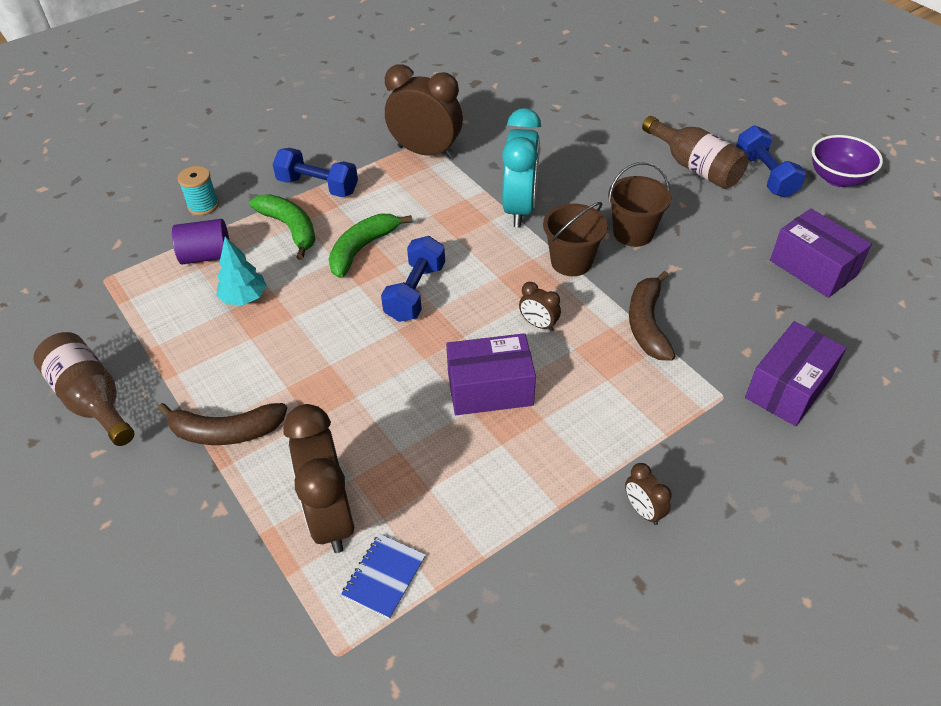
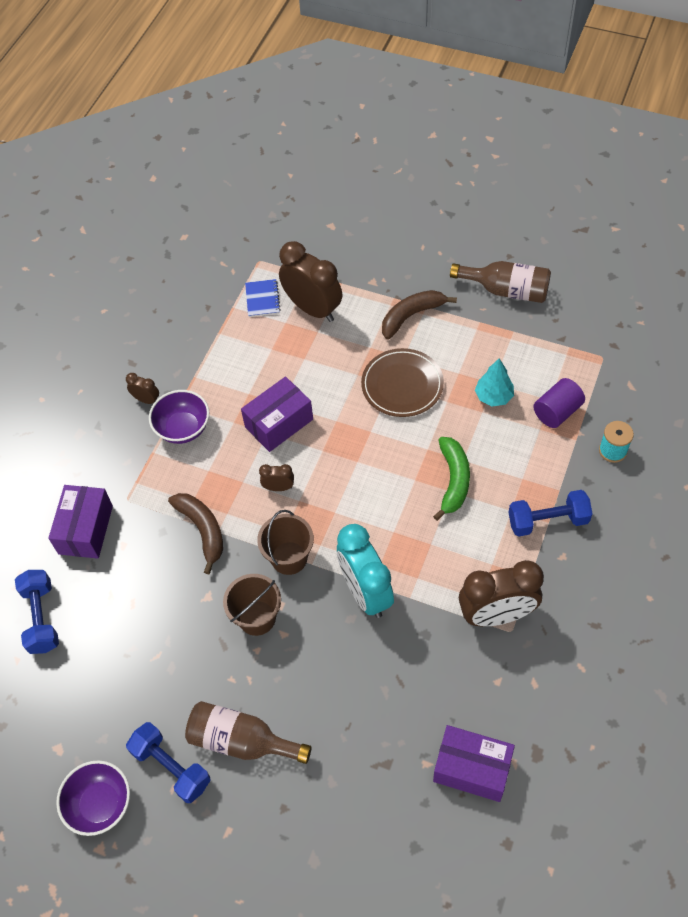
camera: 150 degrees right, 10 degrees up
(290, 228) = (524, 468): green banana -> none
(319, 357) = (402, 385): none -> brown plate
(415, 292) = (383, 466): blue dumbbell -> blue dumbbell (41, 618)
(612, 444) = (183, 428): none -> purple bowl
(813, 268) = (96, 660): purple box -> purple box (472, 769)

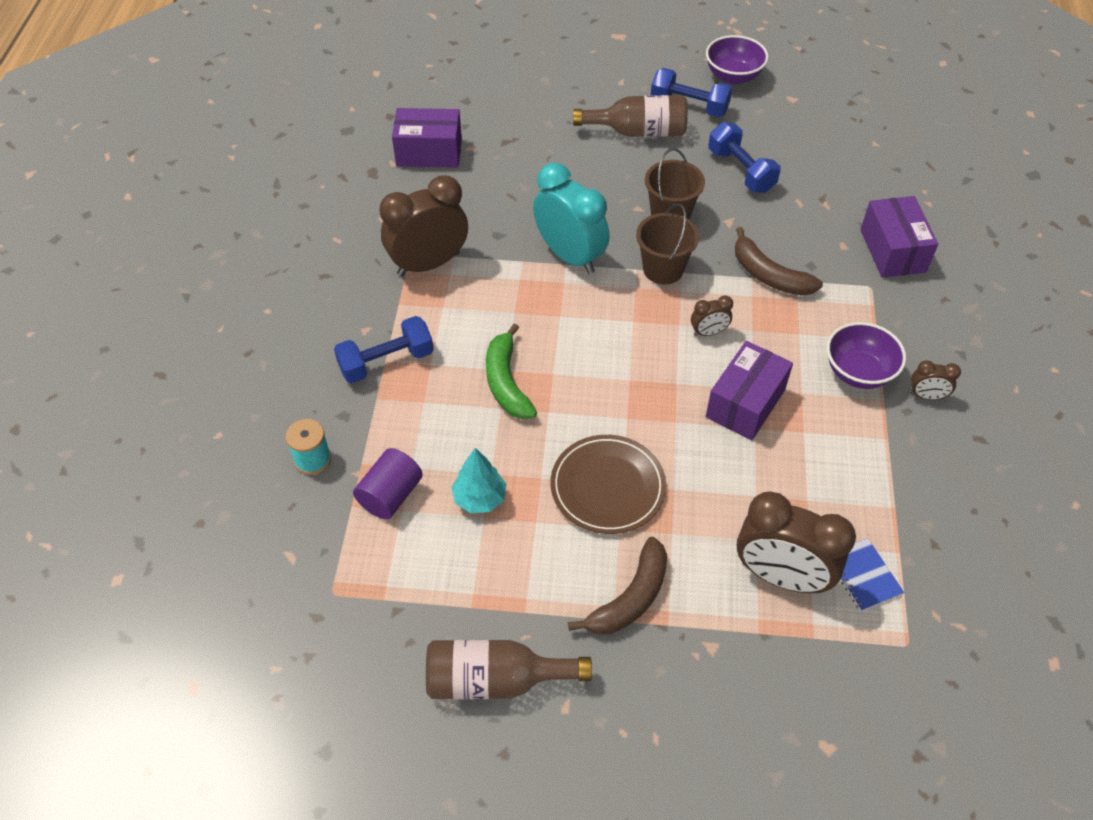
camera: 160 degrees right, 5 degrees down
(41, 618) = (878, 175): blue dumbbell -> blue dumbbell (741, 171)

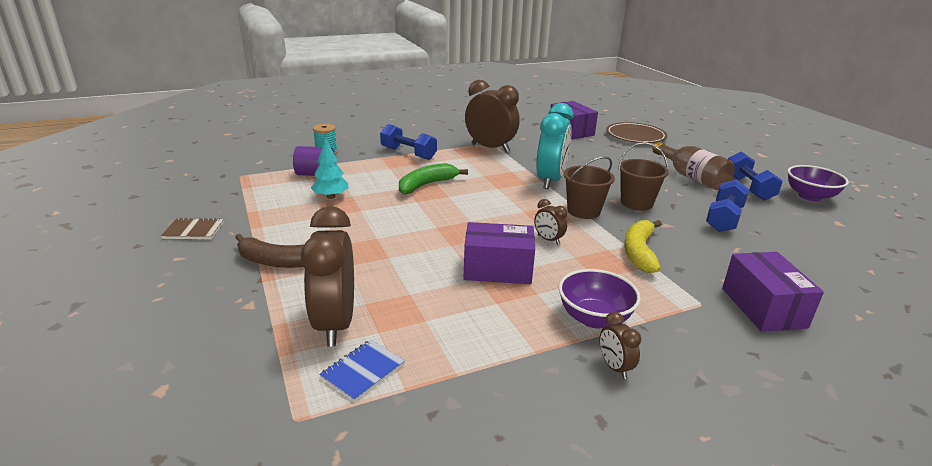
camera: 60 degrees right, 25 degrees down
(495, 680) = (194, 230): brown bottle -> brown notebook
(607, 487) = (370, 233): brown plate -> brown plate (635, 136)
(768, 275) = (639, 252): brown banana -> yellow banana
(892, 251) = (763, 307): purple box -> purple box turned 60 degrees counterclockwise

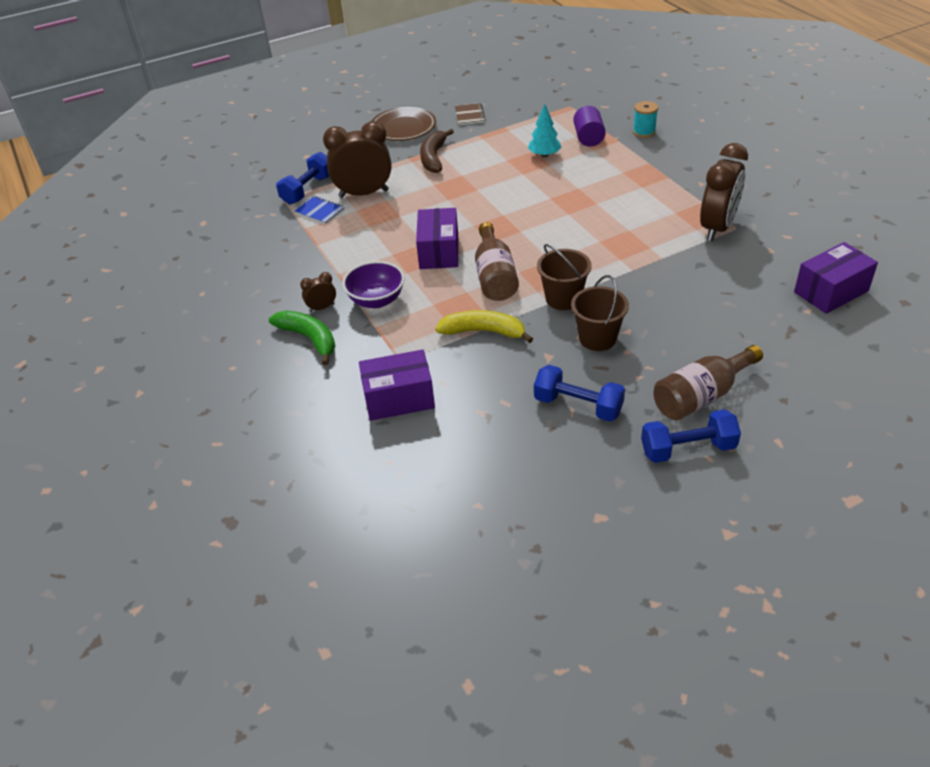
camera: 90 degrees right, 15 degrees up
(408, 153) = (667, 177): blue dumbbell -> blue dumbbell (308, 190)
(427, 185) = (589, 199): green banana -> green banana (309, 339)
(548, 240) = (495, 276): brown clock -> brown bottle
(550, 180) = (635, 276): turquoise clock -> none
(635, 136) = (852, 356): brown plate -> brown plate (403, 127)
(810, 196) = (683, 513): purple bowl -> none

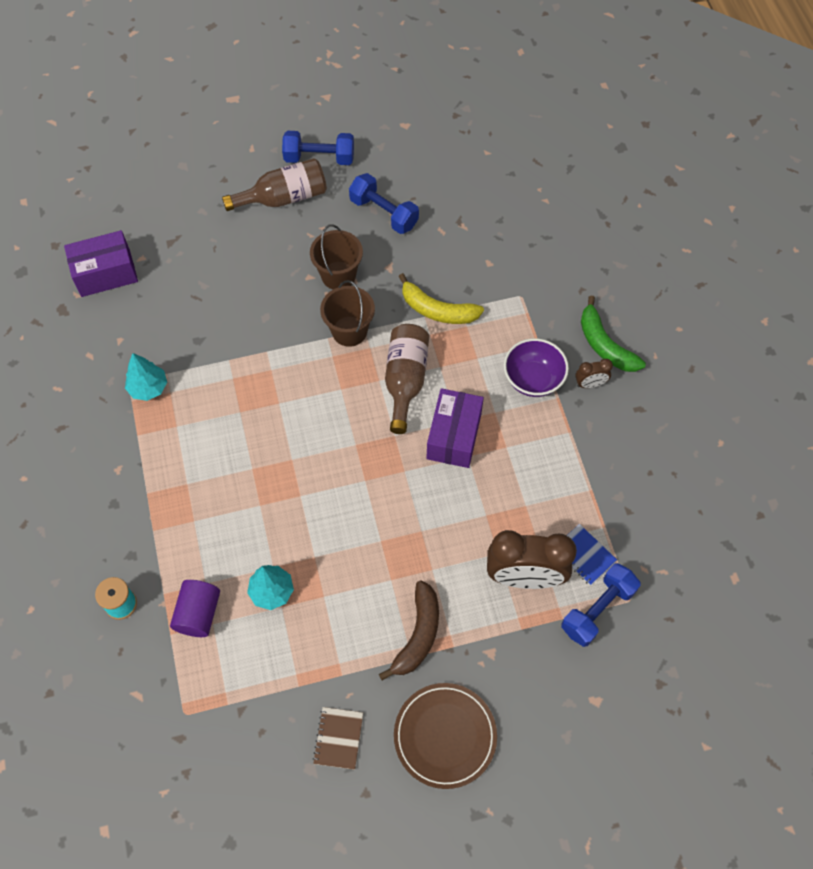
camera: 170 degrees left, 20 degrees up
(399, 398) = (529, 256): purple box -> none
(717, 228) = (148, 388): brown clock -> turquoise tree

